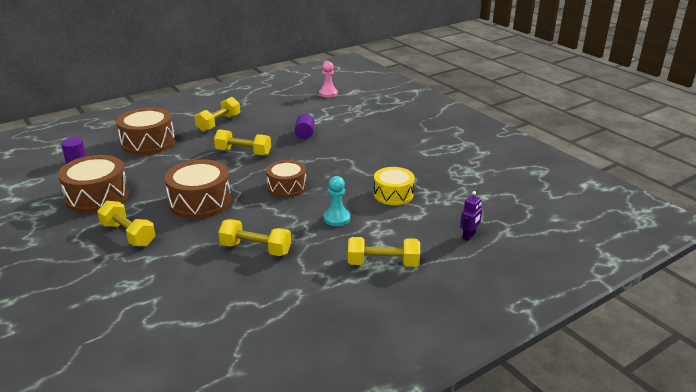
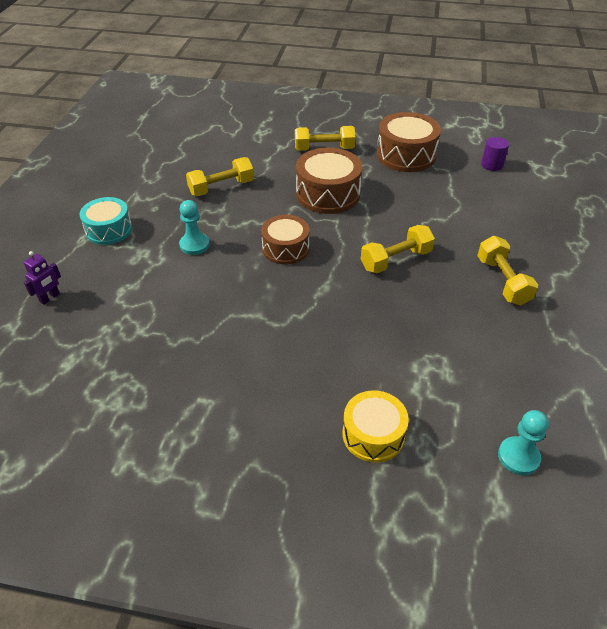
camera: 135 degrees right, 15 degrees up
(148, 143) = (496, 214): brown drum -> none
(305, 134) = (388, 331): purple cylinder -> none
(328, 93) = (518, 457): pink pawn -> turquoise pawn
(383, 263) = (109, 230): yellow dumbbell -> turquoise drum
(393, 194) = (172, 303): yellow drum -> yellow drum (373, 434)
(469, 236) = (50, 298): purple robot -> purple robot turned 135 degrees counterclockwise

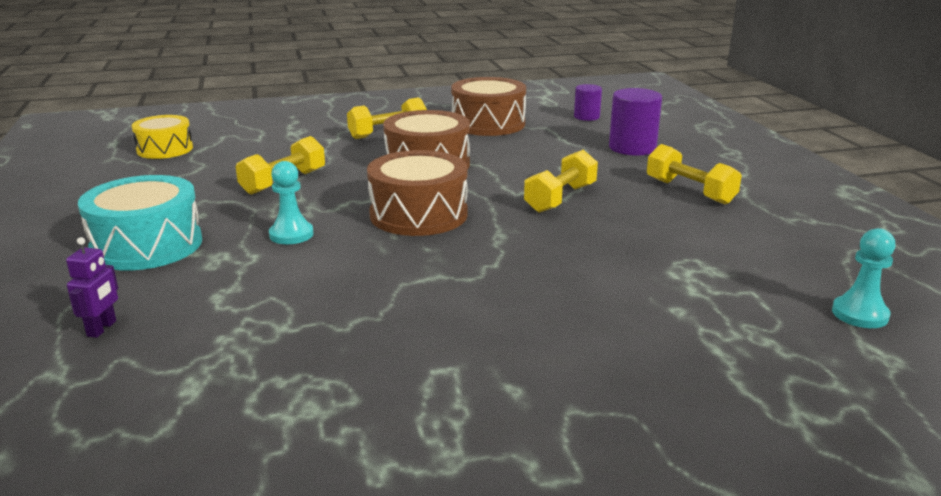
camera: 25 degrees left, 20 degrees down
(109, 230) = (147, 245): turquoise drum -> turquoise drum, size x1.50
(285, 248) = (418, 214): brown drum -> brown drum, size x1.50
(373, 434) = (689, 340): yellow drum -> yellow drum (165, 149)
(498, 215) = (632, 148): none -> purple cylinder

